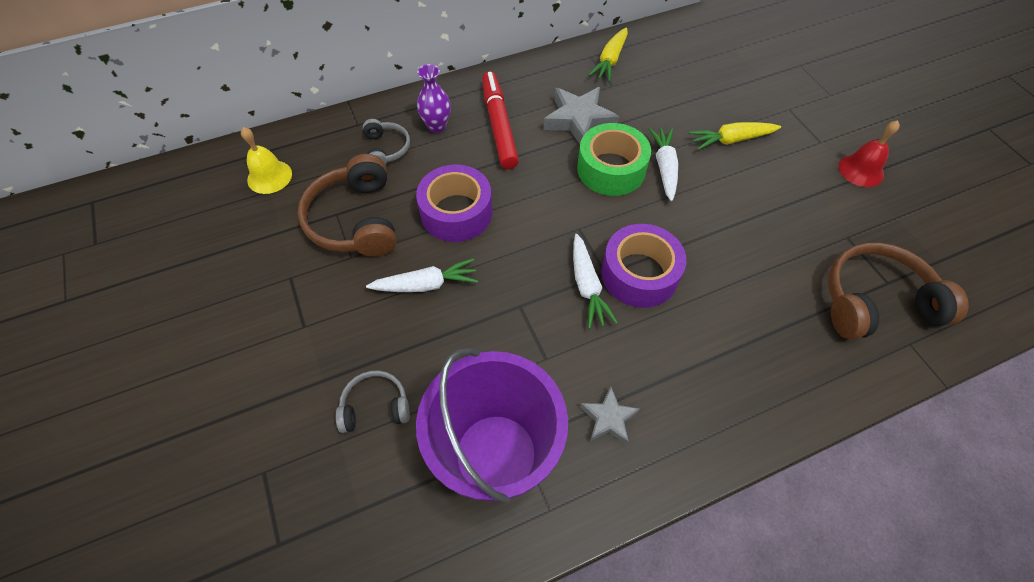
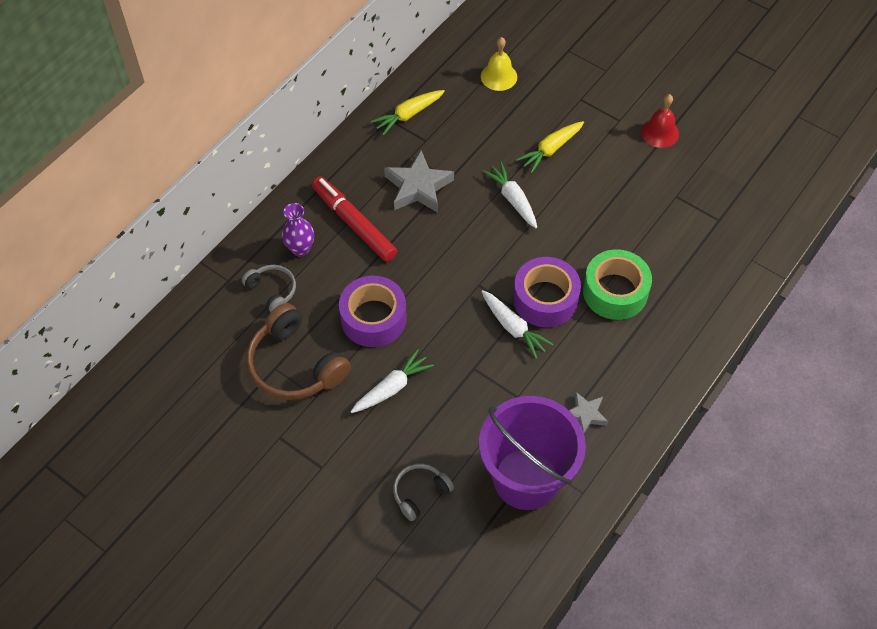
camera: 30 degrees left, 0 degrees up
(269, 176) = (189, 365): yellow bell -> yellow bell (499, 76)
(610, 61) = (408, 115): yellow carrot -> yellow carrot turned 60 degrees clockwise
(611, 169) = (472, 221): green tape -> green tape (615, 292)
(875, 302) = (716, 239): brown headphones -> none

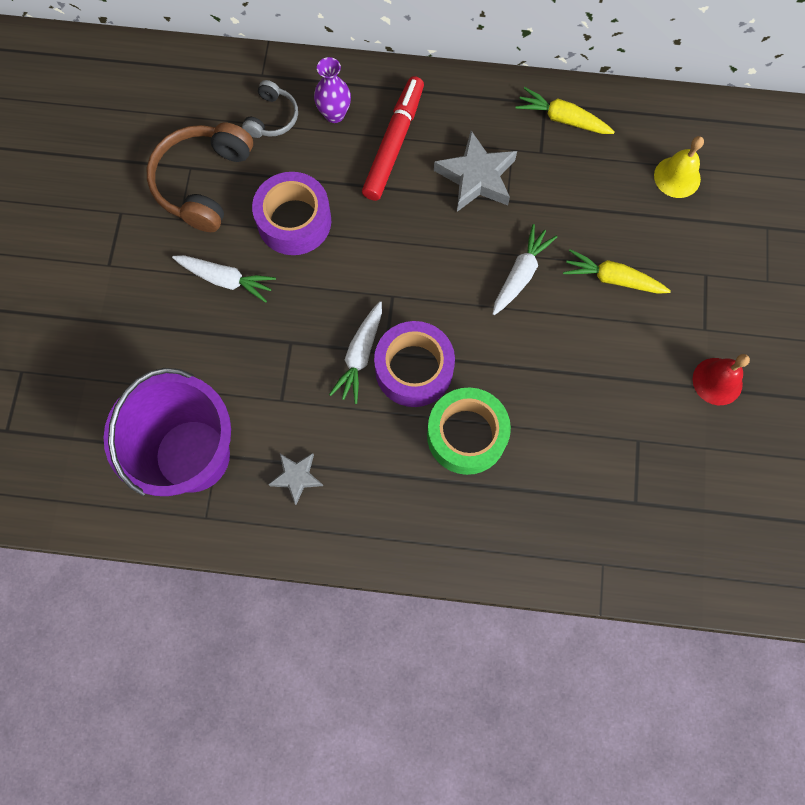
camera: 60 degrees right, 15 degrees up
(420, 493) = (126, 365): grey headphones -> none

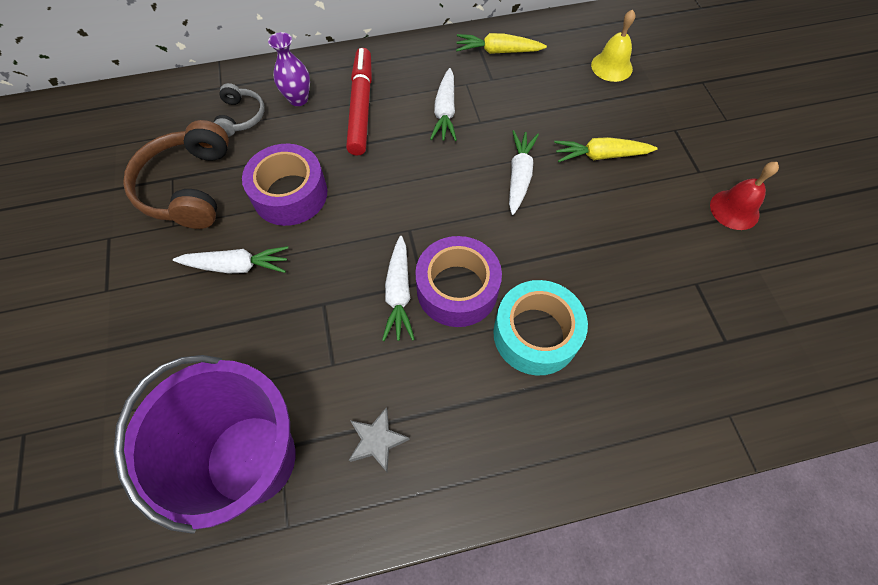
camera: 20 degrees left, 10 degrees down
(466, 435) = (535, 334): green tape -> turquoise tape
(476, 177) = (445, 112): grey star -> white carrot

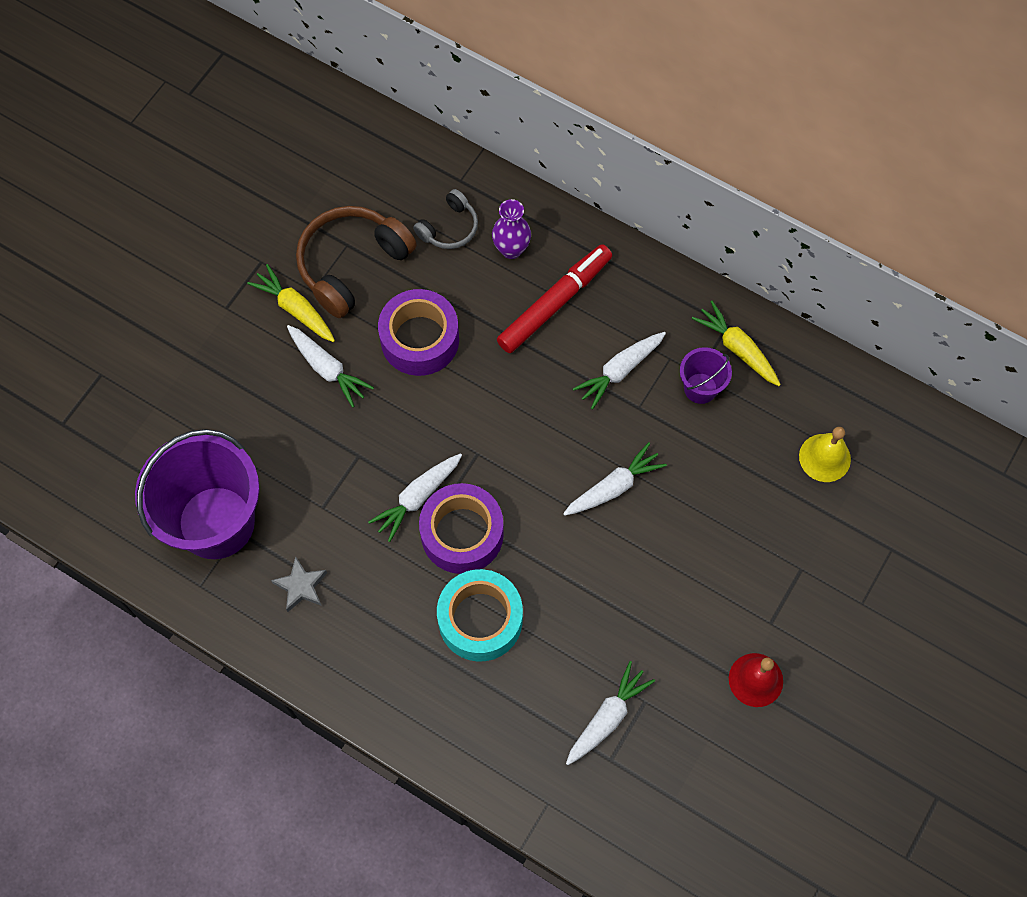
camera: 45 degrees right, 5 degrees up
(502, 85) = (700, 388): none -> purple bucket
(600, 156) = (703, 531): yellow carrot -> yellow carrot (295, 309)
(689, 316) = (608, 717): none -> white carrot

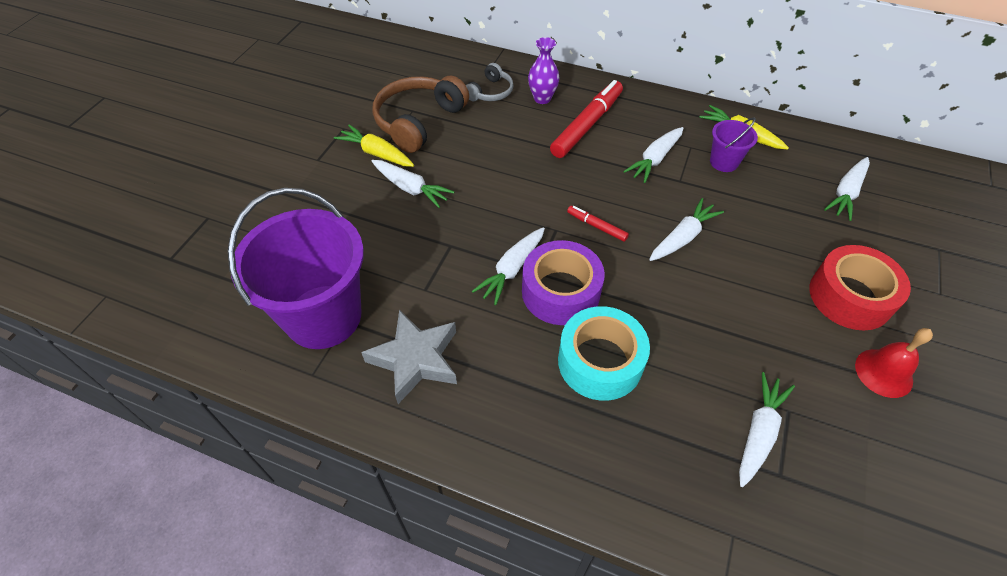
camera: 10 degrees left, 15 degrees down
(301, 586) = (415, 359): grey star -> grey star, size x1.72
(420, 339) = (485, 160): purple tape -> none
(523, 457) = (597, 226): none -> red marker
(763, 591) = (850, 297): none -> red tape
(824, 457) = (846, 193): yellow bell -> white carrot

